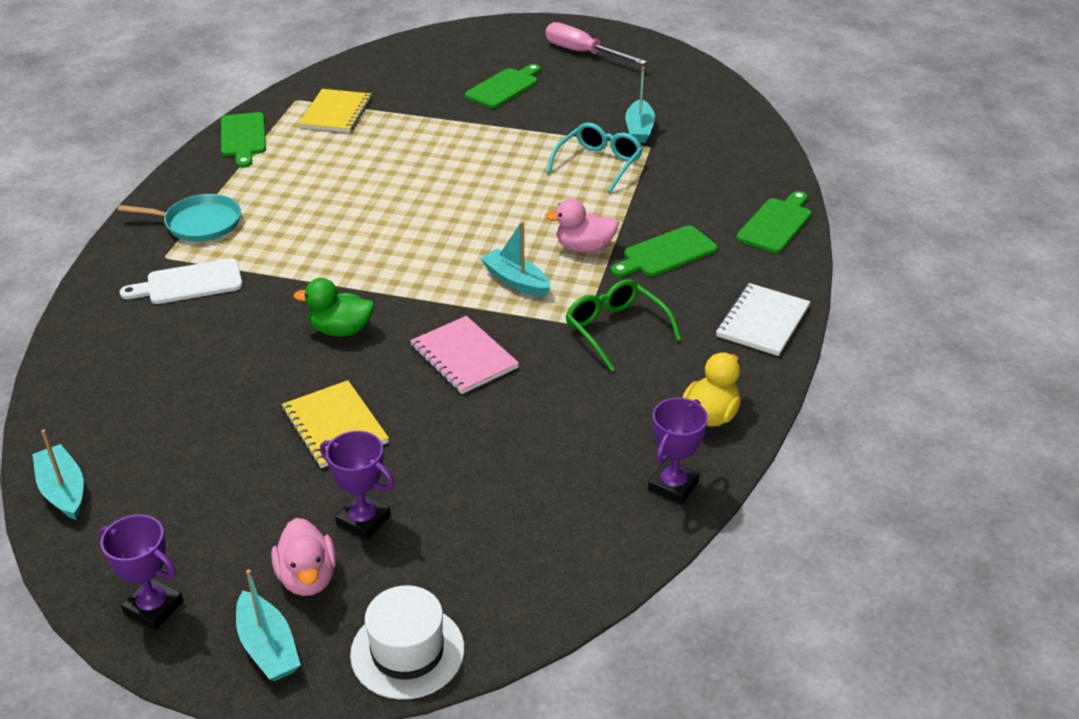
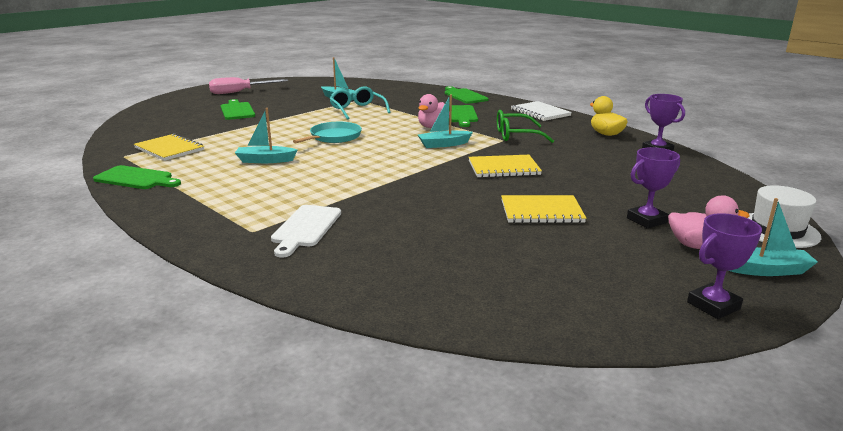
camera: 60 degrees left, 15 degrees down
(63, 490) = (540, 324): turquoise boat -> turquoise boat (265, 160)
(199, 223) = (227, 211): turquoise pan -> turquoise pan (333, 137)
(341, 330) = (436, 192): green duck -> none
(464, 357) = (503, 168): pink notebook -> yellow notebook

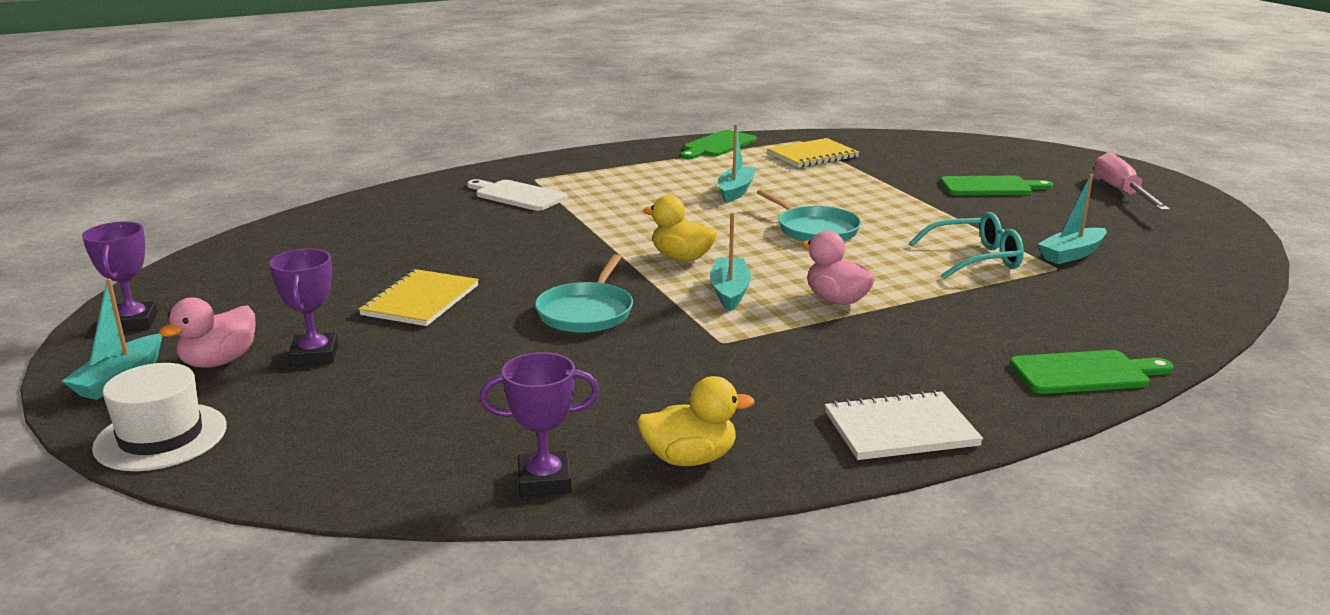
camera: 110 degrees right, 0 degrees up
(404, 159) = (682, 258): none -> yellow duck
(461, 115) = (908, 338): green cutting board -> none
(503, 168) = (586, 312): yellow notebook -> turquoise pan
(516, 135) = (741, 359): green glasses -> none

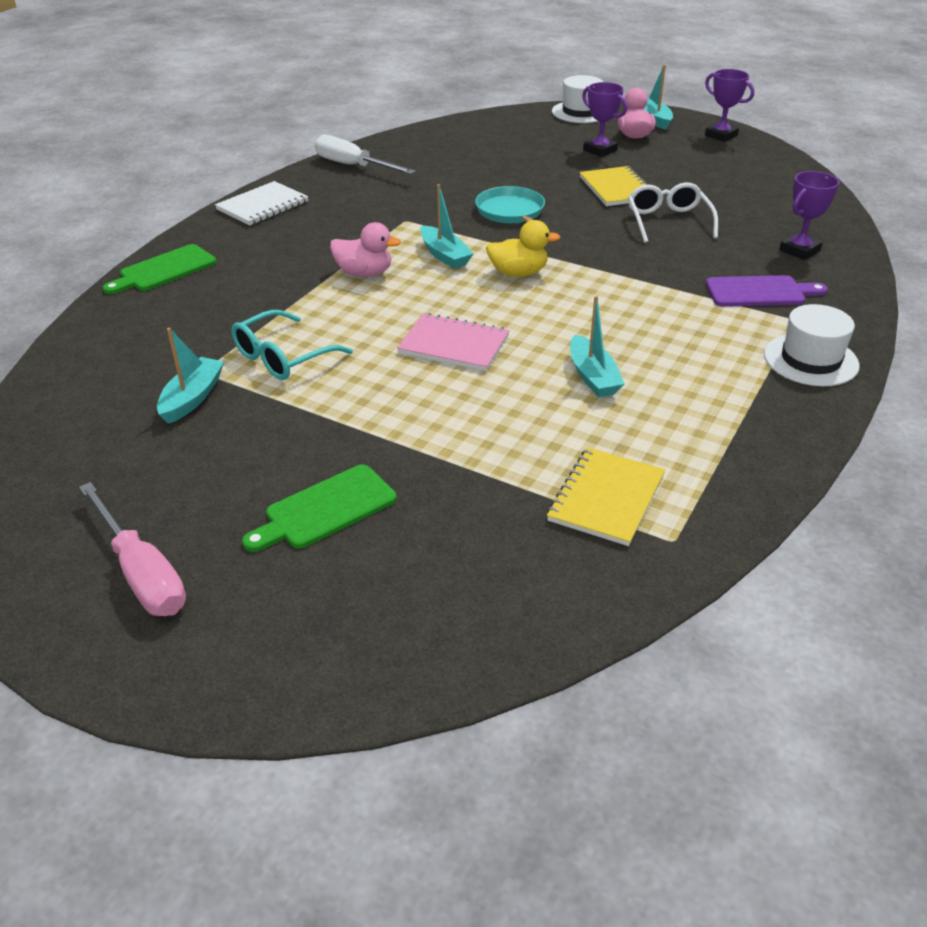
camera: 145 degrees right, 15 degrees up
(455, 256) = (668, 221): none -> white glasses
(517, 195) = (759, 292): white cutting board -> purple cutting board
(544, 480) = (404, 143): purple trophy -> purple trophy (799, 250)
(577, 164) = (810, 360): none -> white hat
(690, 459) = (353, 166): yellow duck -> white screwdriver
(717, 145) = (747, 471): green cutting board -> none
(815, 229) = (454, 345): turquoise pan -> pink notebook

